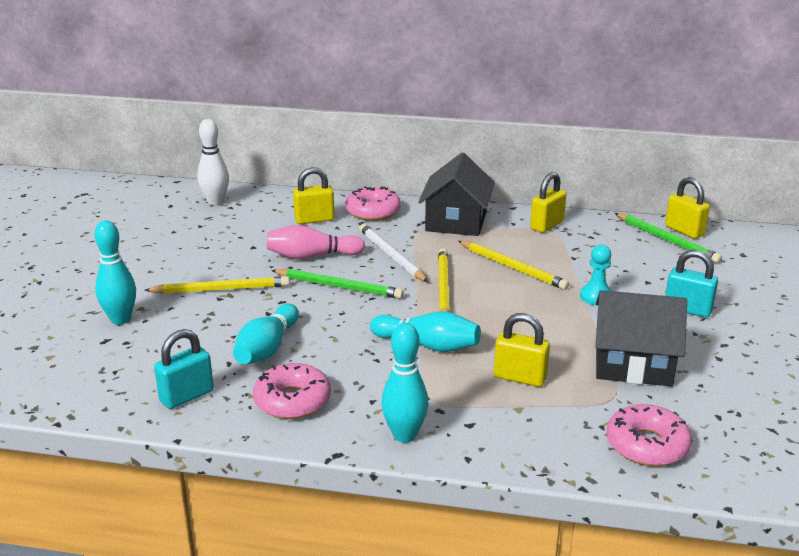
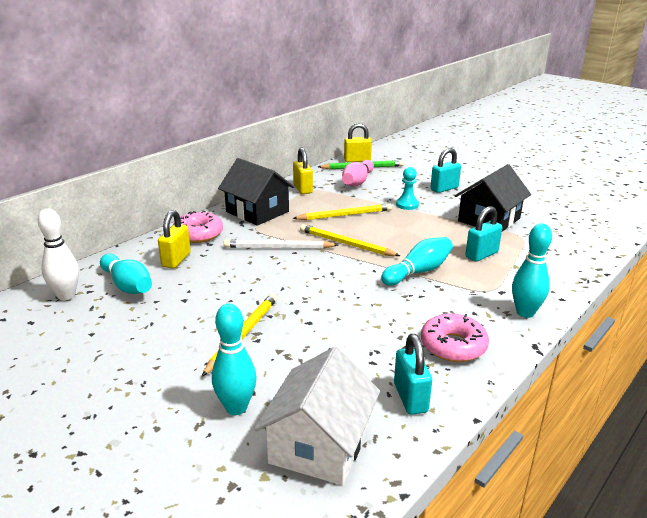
camera: 60 degrees left, 0 degrees up
(96, 368) = (319, 444): none -> white house
(267, 348) = (366, 337): turquoise bowling pin -> turquoise bowling pin (127, 285)
(312, 256) = (238, 278): pink bowling pin -> pink bowling pin (357, 182)
(339, 286) = (301, 280): green pencil -> none
(520, 378) = (481, 255): yellow padlock -> turquoise padlock
(647, 445) = (573, 243): pink donut -> none

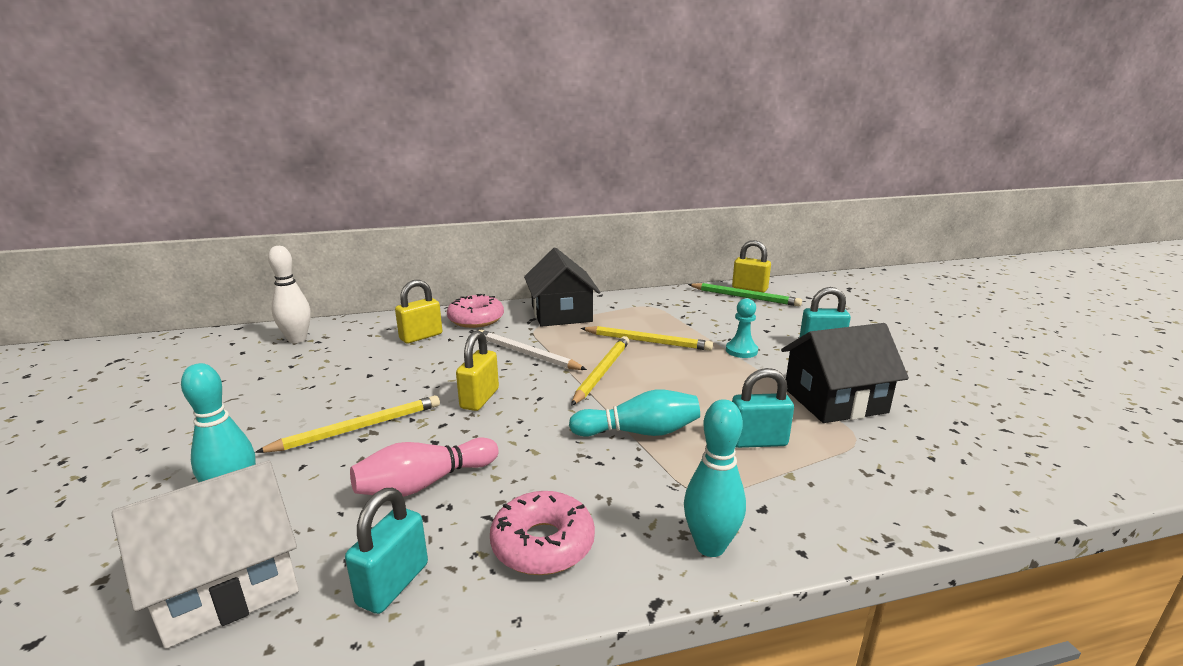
camera: 35 degrees right, 5 degrees down
(127, 285) = (350, 346): turquoise bowling pin -> none
(302, 189) = (642, 303): yellow padlock -> yellow padlock (479, 399)
(346, 244) = (601, 372): yellow pencil -> yellow pencil turned 45 degrees clockwise
(357, 182) = (716, 311): pink bowling pin -> pink bowling pin (424, 483)

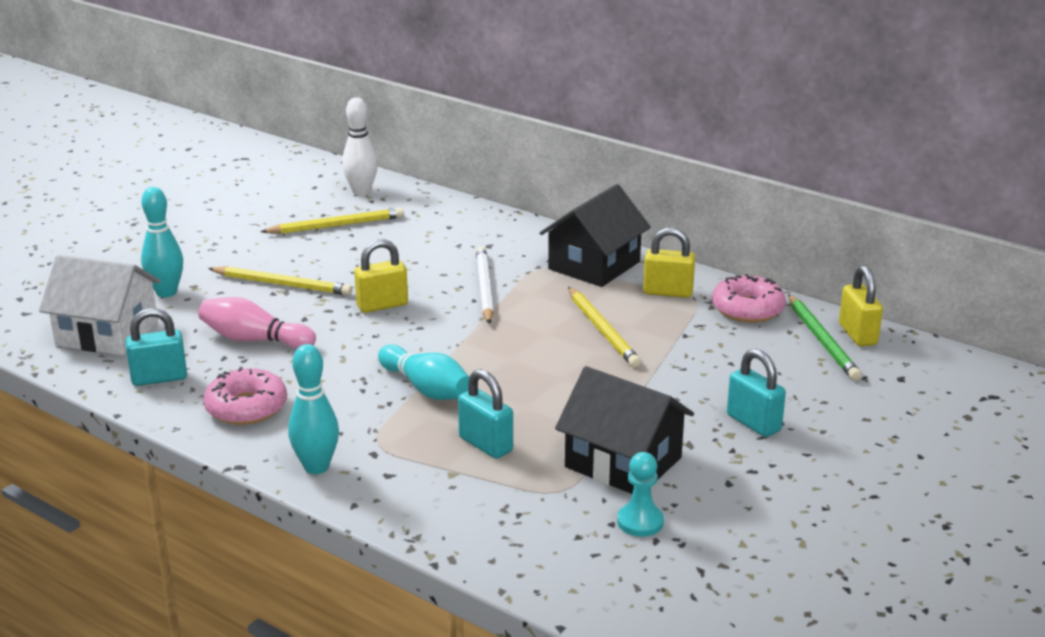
camera: 50 degrees right, 5 degrees up
(421, 337) = (442, 232): yellow padlock -> yellow padlock (668, 292)
(476, 319) = (513, 236): pink donut -> pink donut (747, 309)
(601, 372) = (503, 334): yellow pencil -> yellow pencil (336, 225)
(741, 351) = (662, 383): turquoise pawn -> turquoise pawn (640, 522)

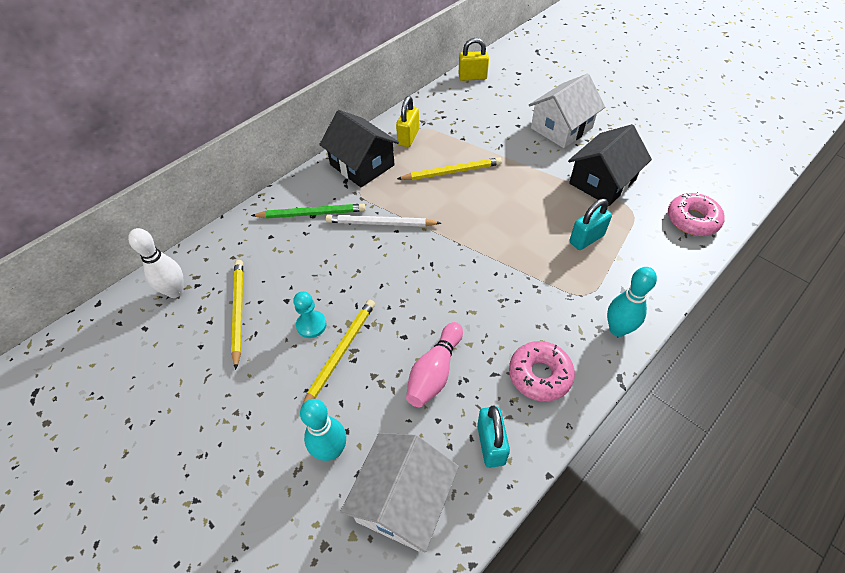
camera: 80 degrees left, 25 degrees up
(382, 305) = (393, 284): yellow padlock -> none
(427, 389) = (518, 264): turquoise bowling pin -> none
(640, 522) = (658, 182): turquoise pawn -> turquoise pawn (311, 325)
(747, 309) = (436, 109): pink donut -> pink donut (692, 220)
(753, 423) = (561, 128): turquoise padlock -> white house
(822, 340) = (477, 90): green pencil -> green pencil (311, 213)

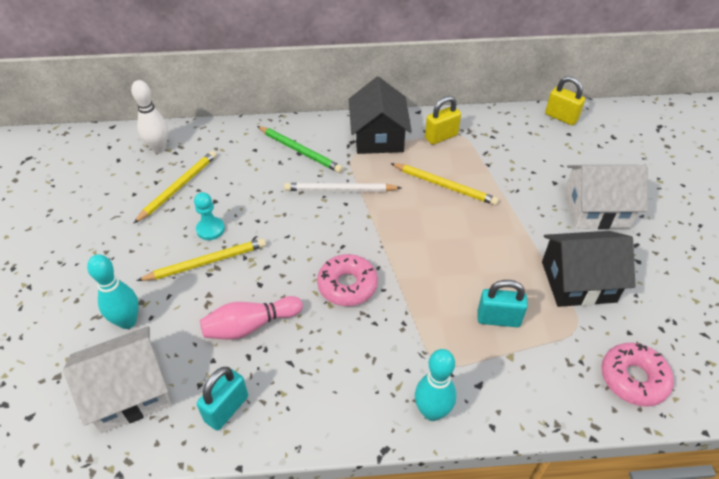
camera: 40 degrees right, 5 degrees down
(381, 223) = (340, 190): white pencil -> white pencil turned 45 degrees counterclockwise
(540, 375) = (322, 392): pink donut -> pink donut (347, 285)

